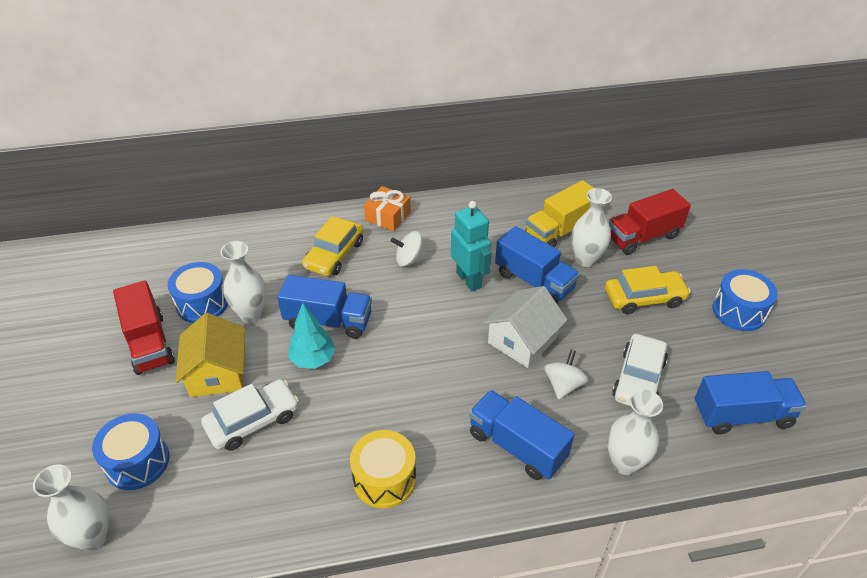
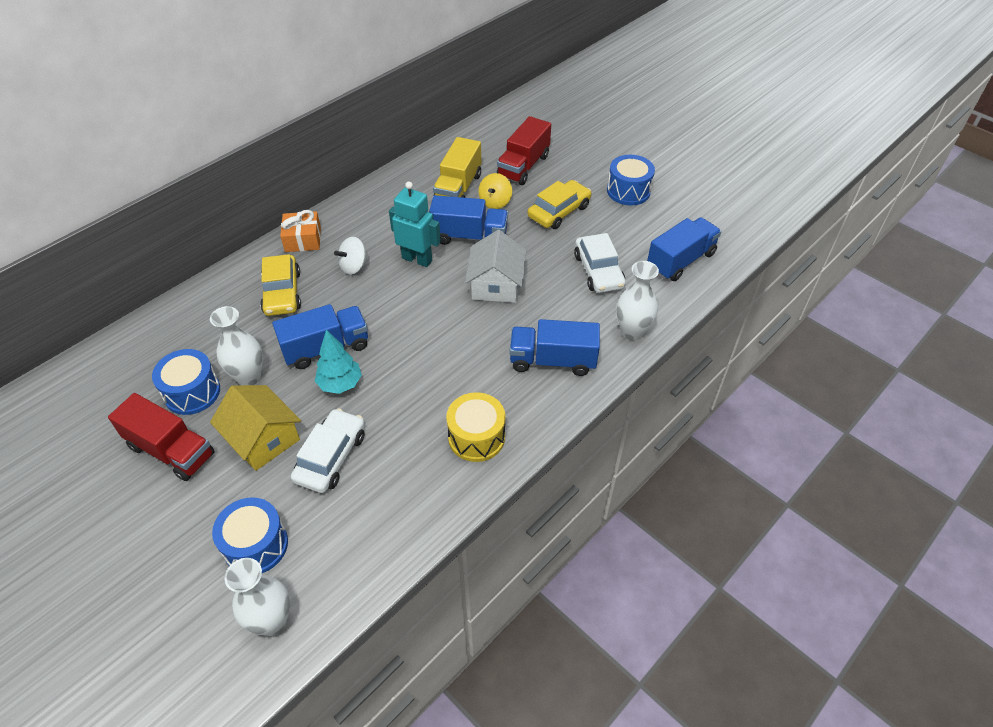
camera: 35 degrees left, 5 degrees up
(563, 385) = (551, 301): white spinning top -> none
(586, 259) = (495, 202): white vase -> yellow spinning top

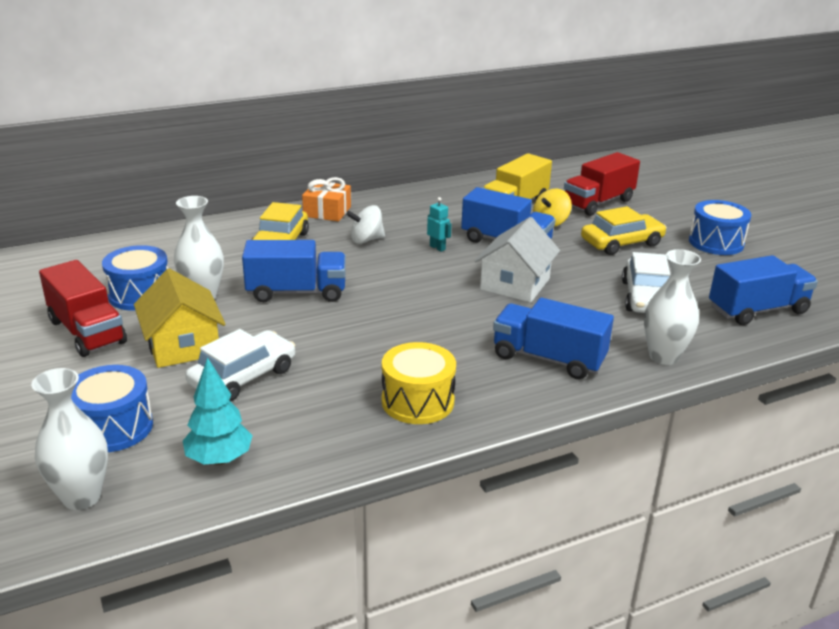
camera: 20 degrees right, 20 degrees down
(340, 384) = (292, 322): turquoise tree -> turquoise tree (219, 459)
(417, 259) = (437, 248): turquoise robot -> turquoise robot, size x0.49

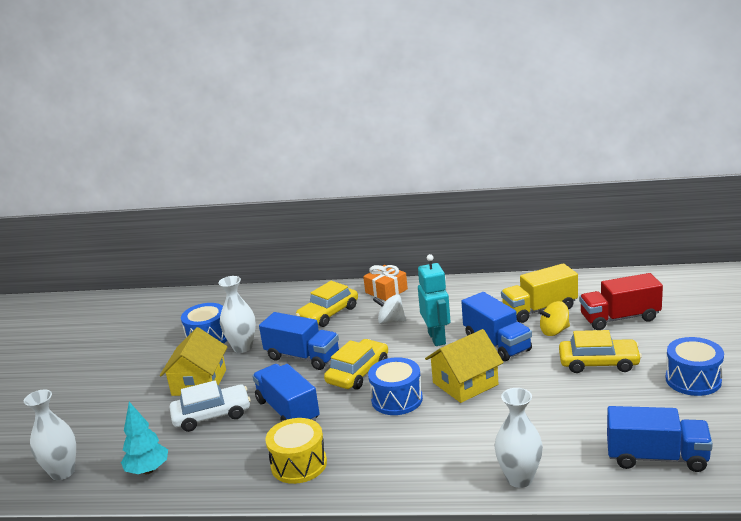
camera: 35 degrees right, 5 degrees down
(87, 332) = (157, 359): red truck -> none
(113, 427) = (114, 431): blue drum -> blue drum (397, 399)
(384, 296) = (358, 372): none -> yellow car
(437, 248) = (437, 338): turquoise robot -> turquoise robot, size x2.02
(515, 284) = (465, 383): white house -> yellow house
(548, 358) = (424, 455): blue truck -> blue truck (288, 410)
(646, 297) = (563, 421): white car -> none

